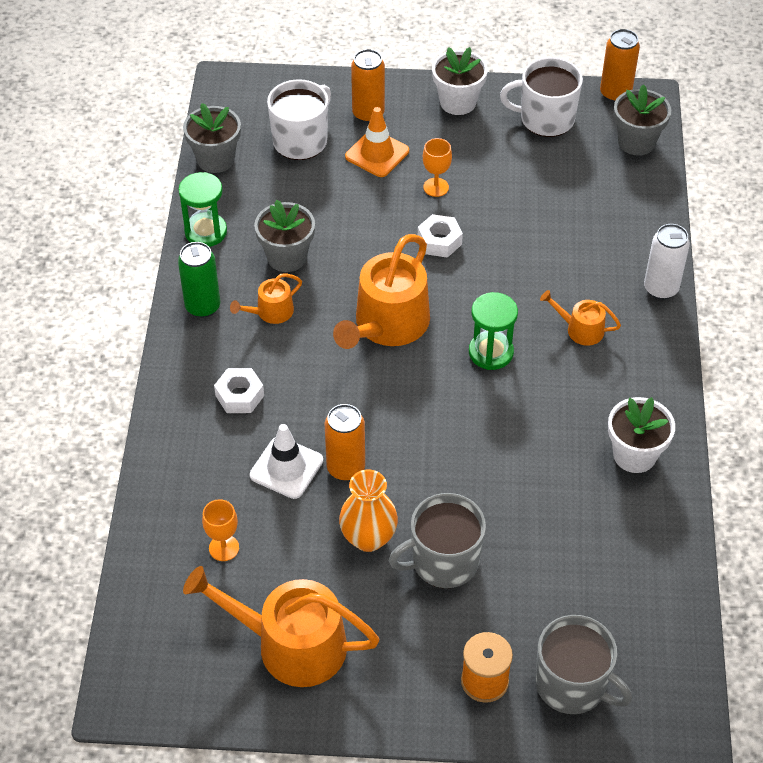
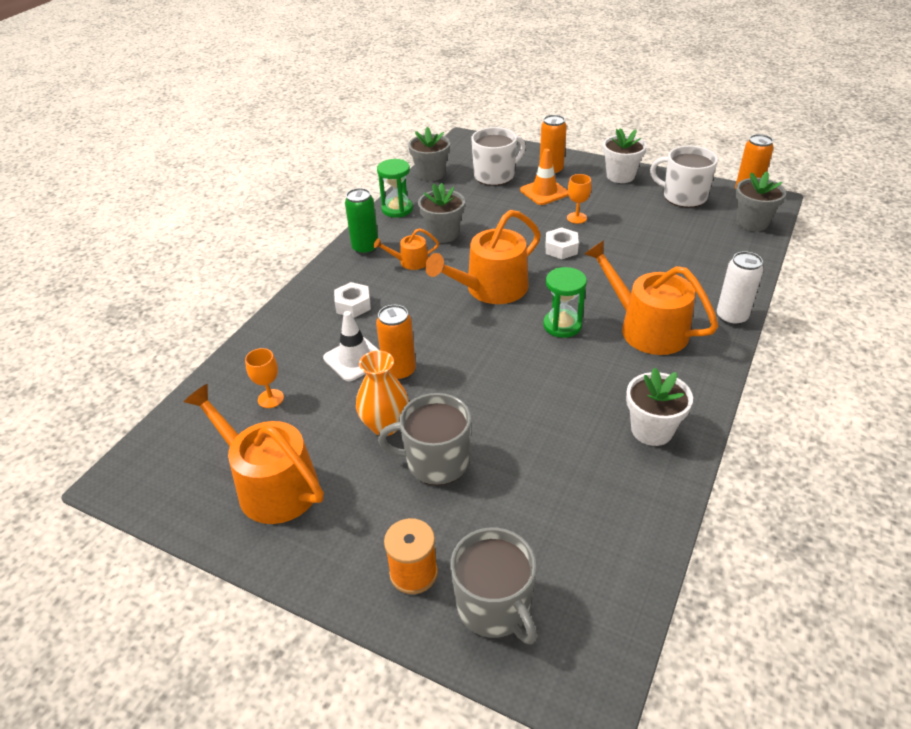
camera: 25 degrees right, 10 degrees down
(580, 329) = (646, 328): orange watering can -> orange watering can, size x2.04

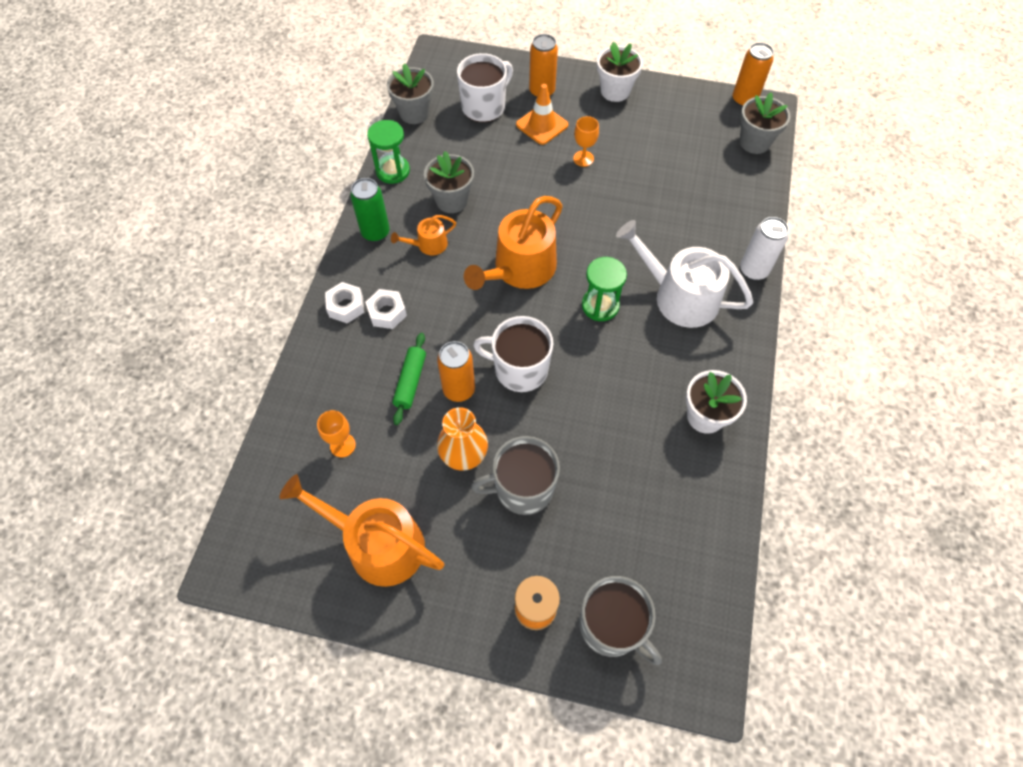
camera: 15 degrees left, 20 degrees up
(354, 359) = (410, 382): white traffic cone -> green rolling pin
(561, 248) = (577, 204): white nut -> white nut (346, 306)
(646, 328) = (679, 296): orange watering can -> white watering can
(683, 196) = (683, 113): white mug -> white mug (519, 369)

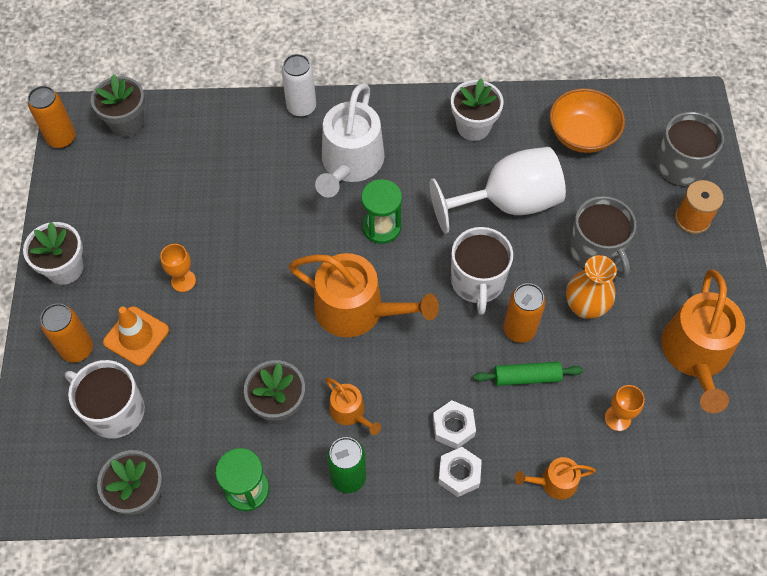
camera: 105 degrees left, 0 degrees up
(309, 374) = (554, 482): none -> orange watering can
(602, 422) = (508, 202): none -> white goblet
(675, 526) = (582, 135): none -> orange bowl

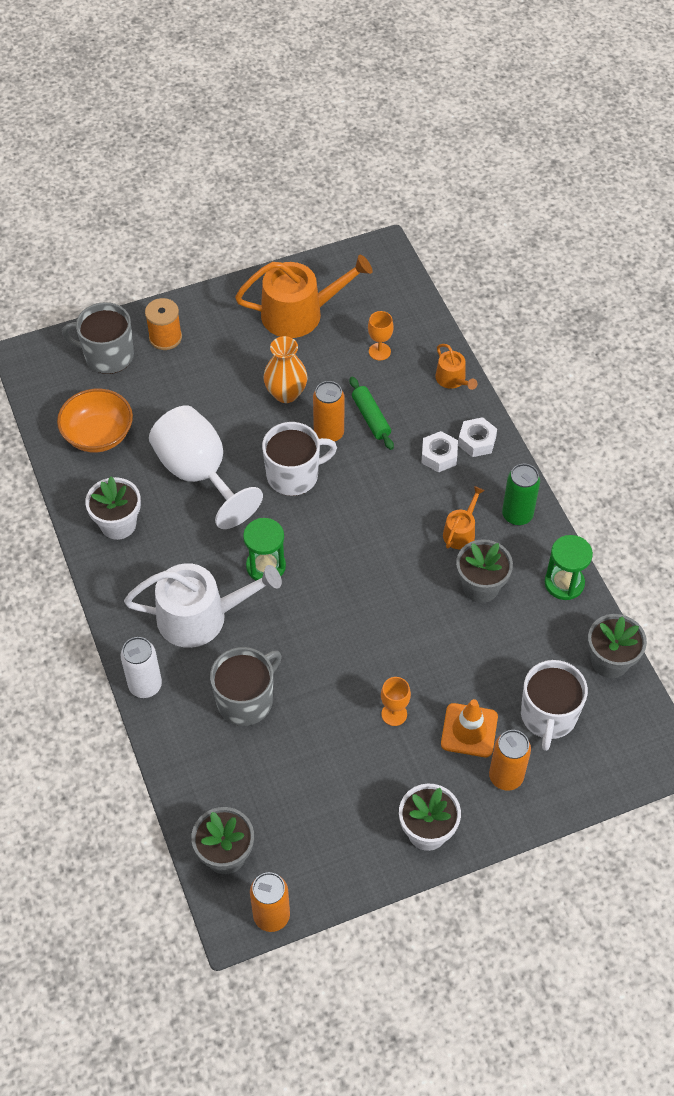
camera: 110 degrees left, 5 degrees down
(357, 310) = (361, 558): orange watering can -> none
(596, 251) = (226, 397): grey mug -> grey mug (246, 700)

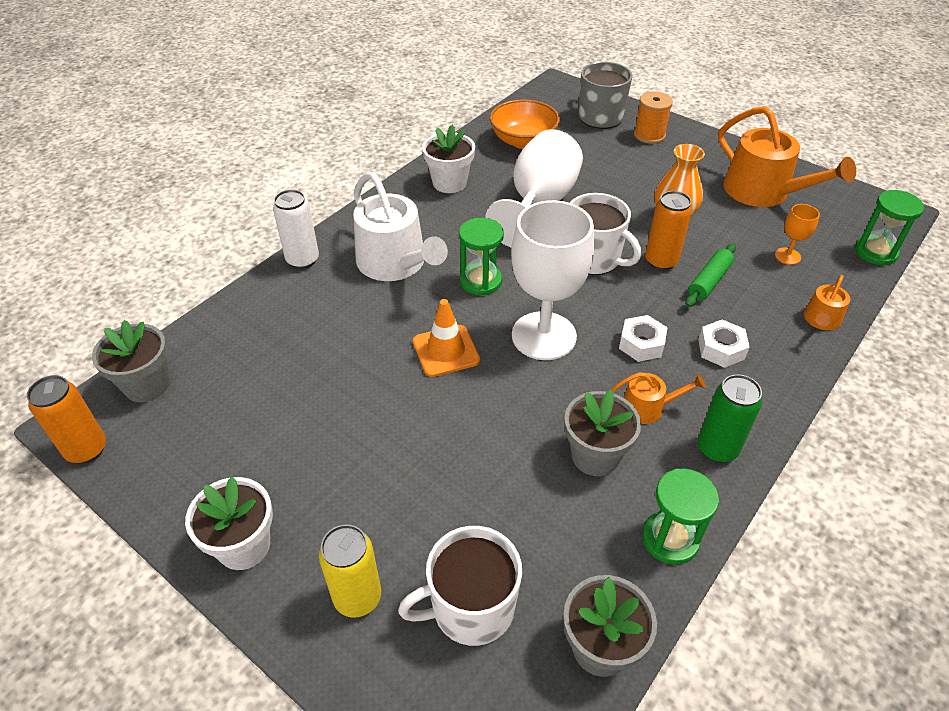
camera: 60 degrees right, 10 degrees down
(246, 700) = (327, 328): grey mug -> none
(354, 556) = (544, 336): none -> white goblet
(394, 714) = (379, 448): orange goblet -> none
(413, 297) = (875, 252): none -> green hourglass
(469, 730) = (400, 529): orange traffic cone -> orange traffic cone (446, 351)
(477, 441) = (771, 372): white nut -> white nut (641, 344)
(506, 776) = (357, 597): orange can -> yellow can

